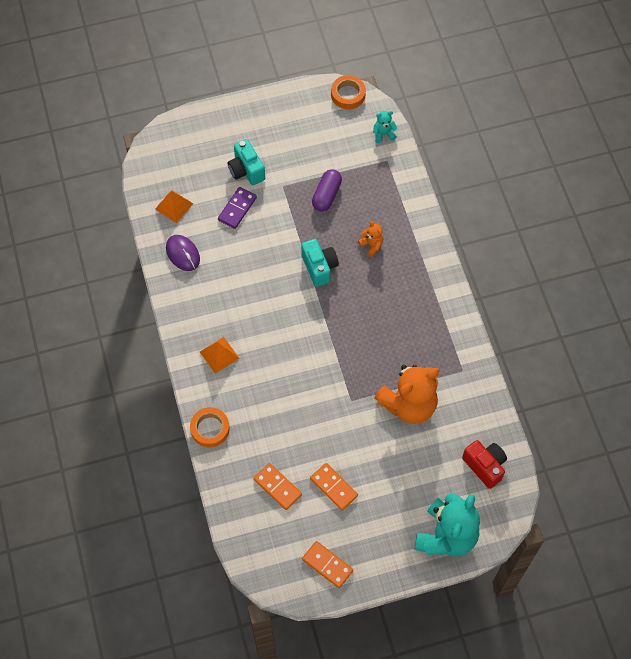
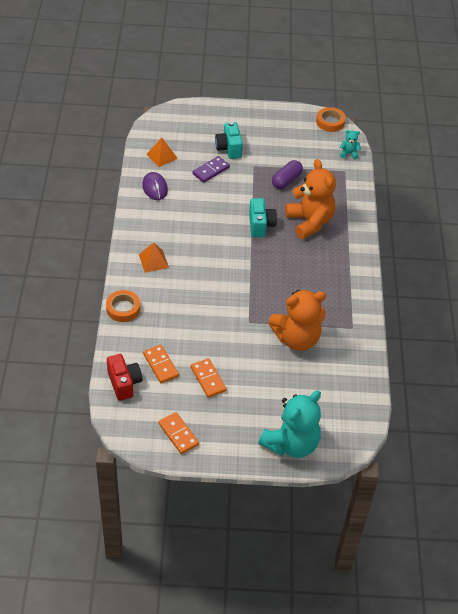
camera: 15 degrees right, 15 degrees down
(371, 245) = (309, 222): orange teddy bear -> orange teddy bear, size x2.35
(485, 466) = (345, 402): red camera -> red camera (124, 383)

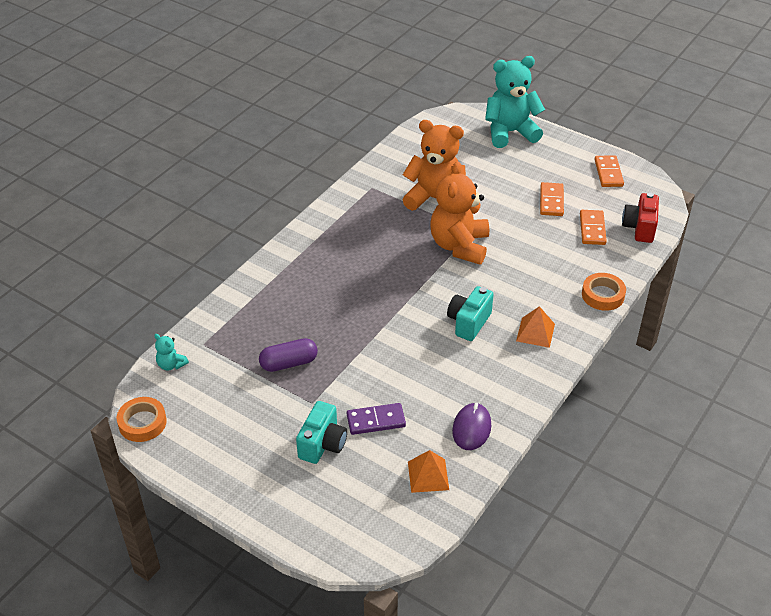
camera: 145 degrees left, 5 degrees down
(260, 225) = (373, 321): turquoise camera -> turquoise camera (468, 322)
(309, 222) = (312, 301): orange teddy bear -> orange teddy bear (459, 246)

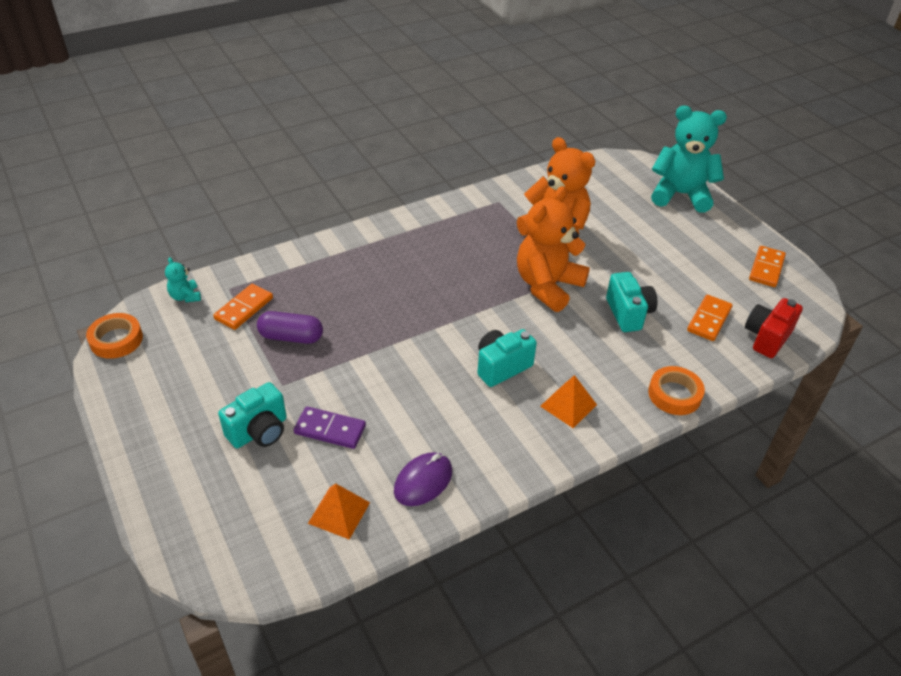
camera: 25 degrees right, 0 degrees up
(533, 246) = (628, 313): none -> turquoise camera
(551, 201) = (680, 275): orange domino -> orange domino (244, 309)

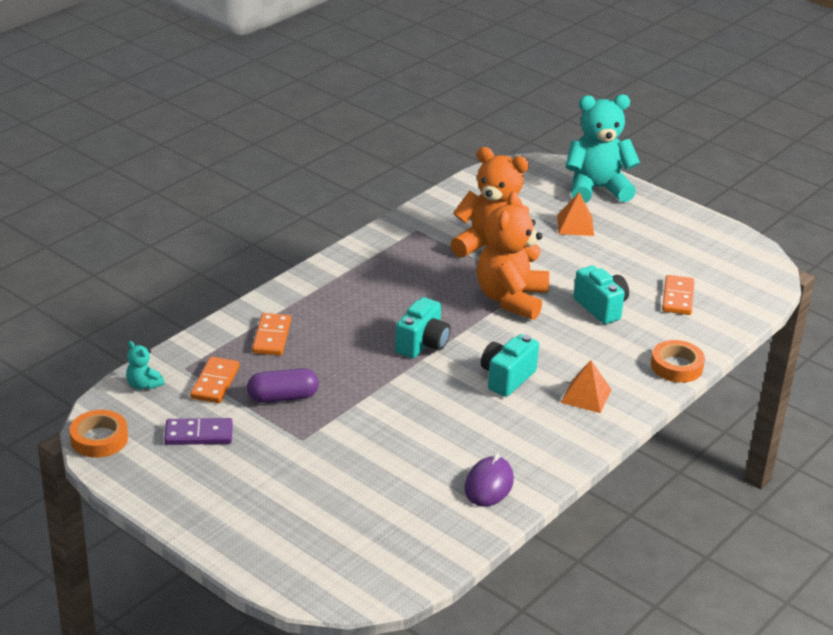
camera: 20 degrees left, 10 degrees down
(259, 431) = (307, 482): turquoise camera -> turquoise camera (422, 344)
(330, 430) = (375, 465): purple domino -> purple domino (198, 434)
(339, 512) = (427, 526): orange pyramid -> orange pyramid (575, 225)
(766, 268) = (709, 242): orange domino -> orange domino (271, 337)
(766, 338) = (736, 302): red camera -> none

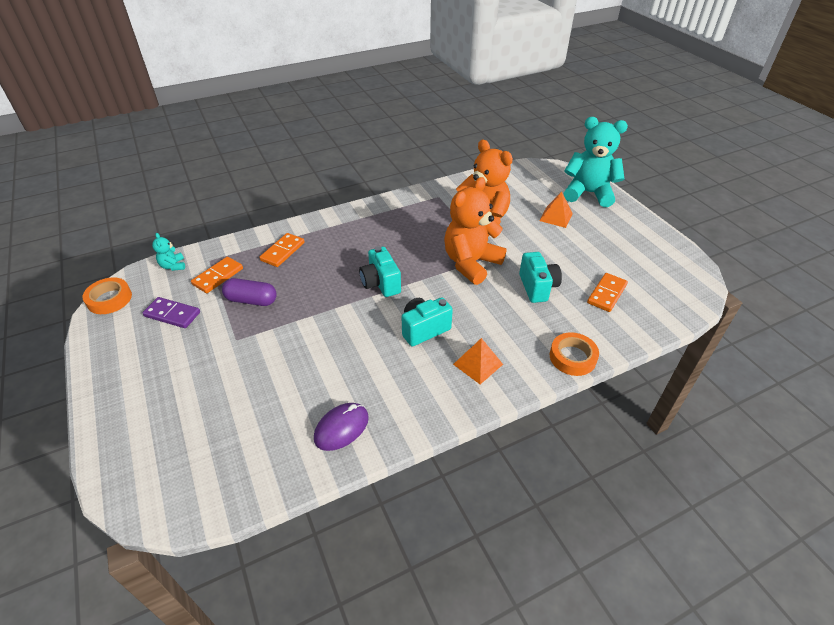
camera: 25 degrees right, 10 degrees up
(422, 344) = (380, 283): turquoise camera -> turquoise camera turned 105 degrees clockwise

